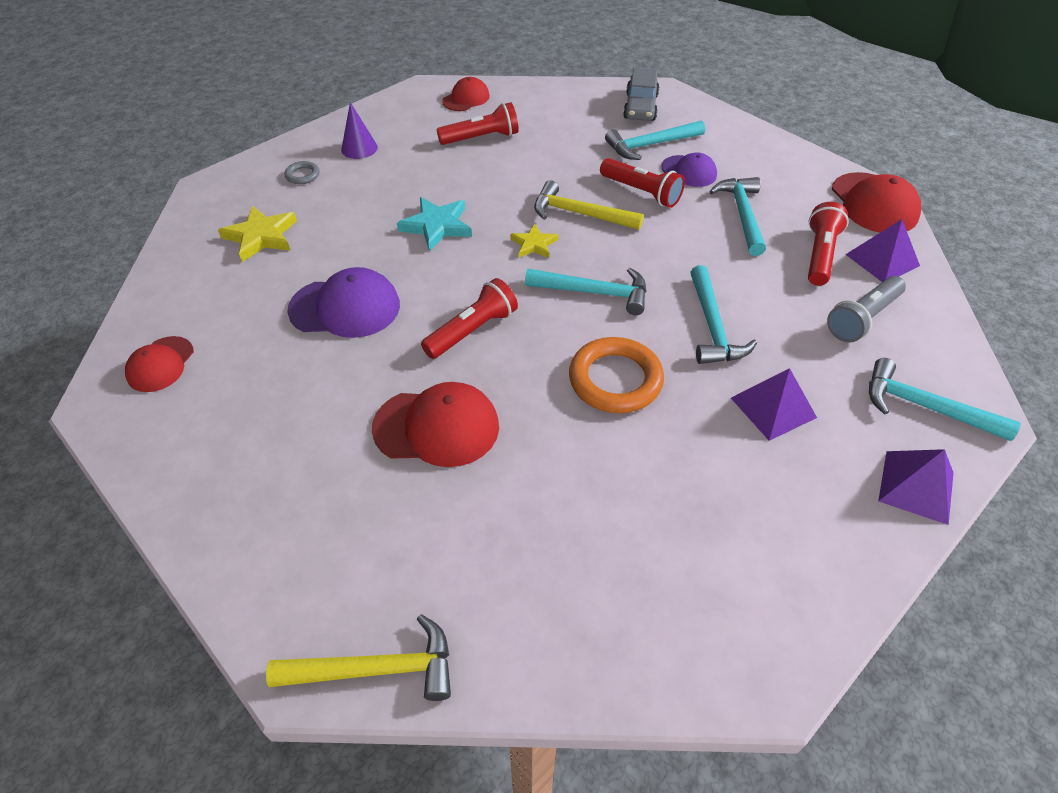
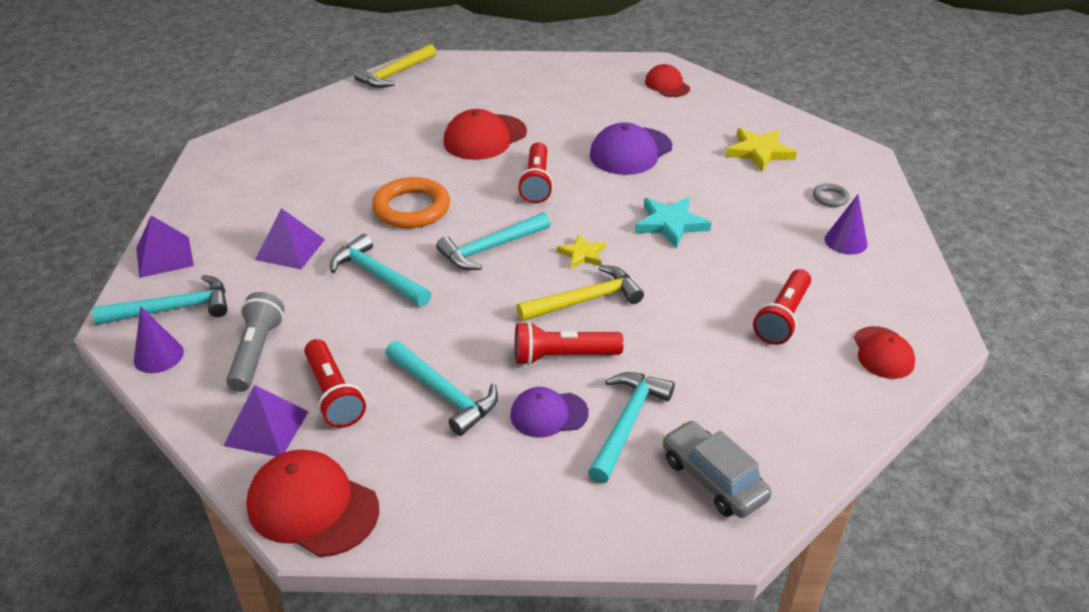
camera: 135 degrees right, 10 degrees down
(952, 364) = (158, 356): none -> purple cone

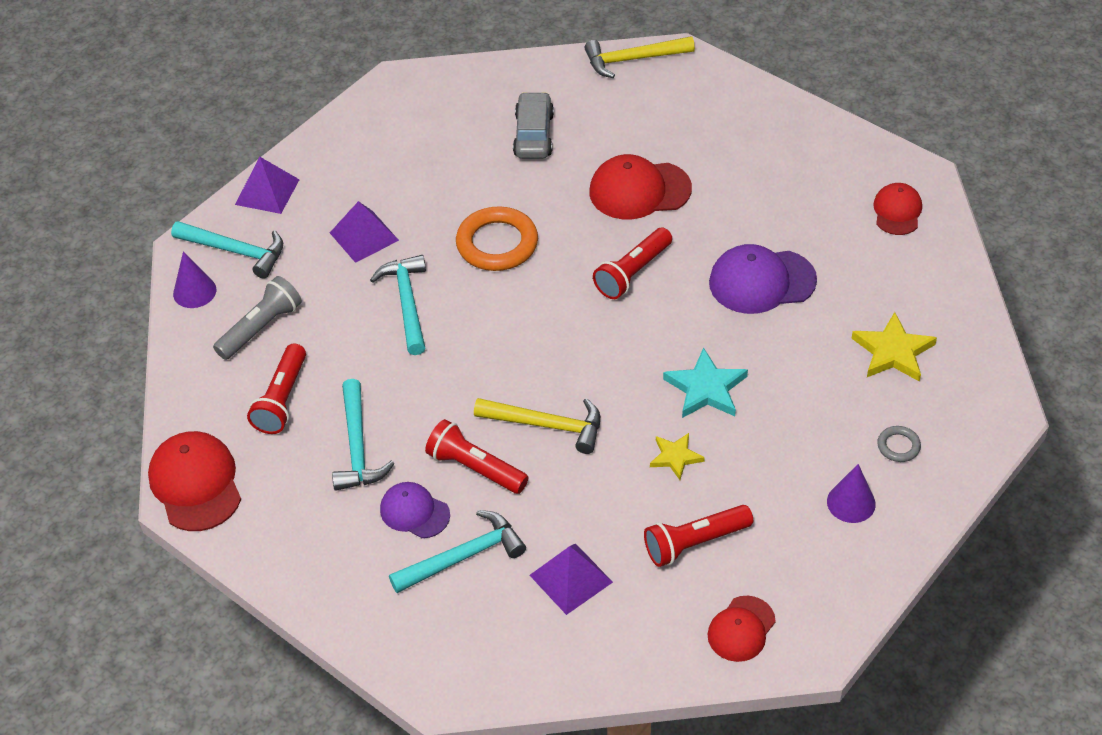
camera: 40 degrees right, 10 degrees up
(266, 428) = (216, 400): purple pyramid -> purple pyramid (571, 578)
(491, 248) = (522, 326): turquoise hammer -> none
(582, 254) = (592, 377): yellow star -> yellow star (675, 457)
(713, 479) = (477, 641): grey car -> grey car (533, 135)

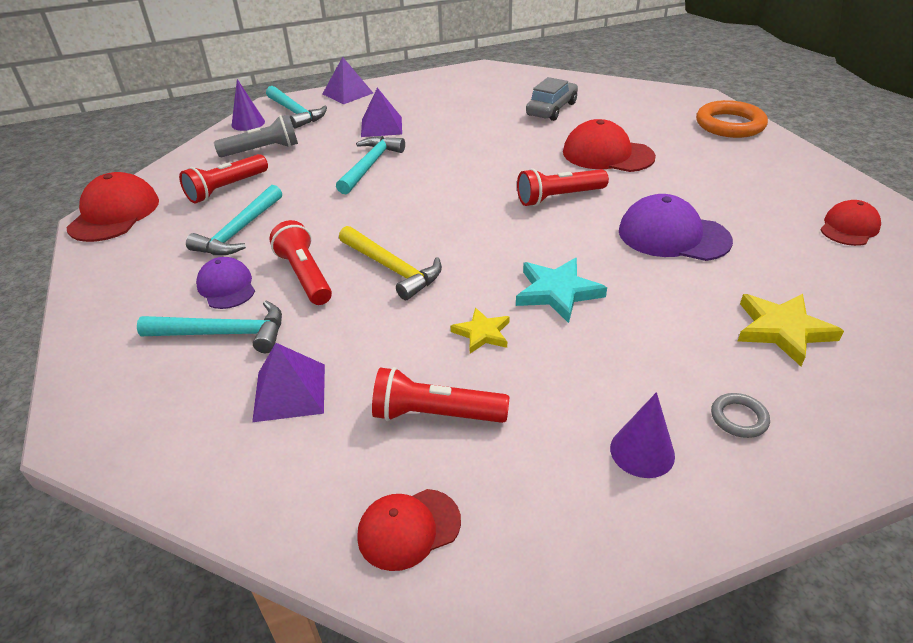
camera: 30 degrees right, 10 degrees down
(497, 244) = (468, 153): orange ring -> orange ring (729, 125)
(633, 59) = (661, 92): yellow hammer -> none

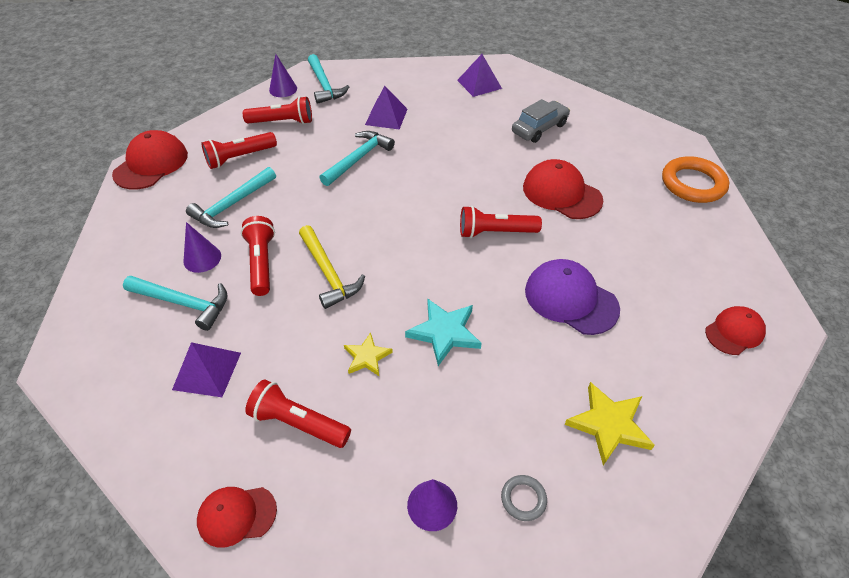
camera: 15 degrees right, 10 degrees up
(226, 287) = (202, 258): purple cap -> purple cone
(262, 150) = (282, 122): grey flashlight -> red flashlight
(348, 93) = (375, 72): purple pyramid -> purple pyramid (479, 84)

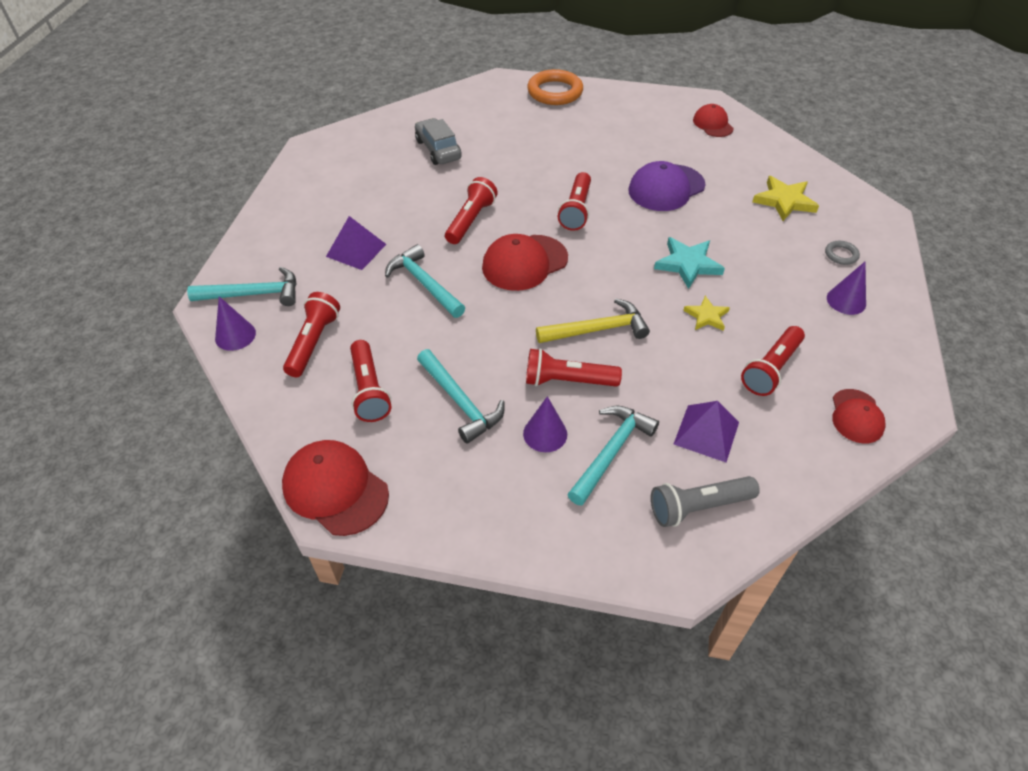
camera: 75 degrees left, 0 degrees up
(122, 372) = (698, 507): none -> grey flashlight
(448, 167) = (471, 220): none -> red flashlight
(479, 84) = (336, 170): purple pyramid -> none
(561, 193) = (539, 160): red cap -> red cap (524, 263)

